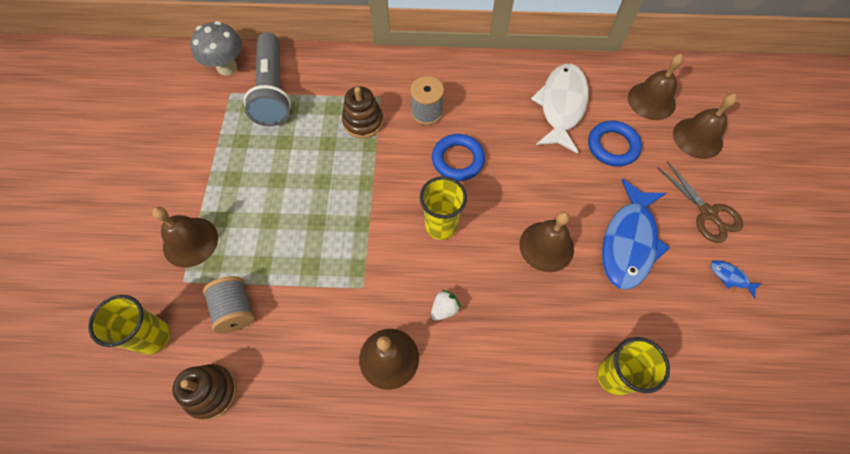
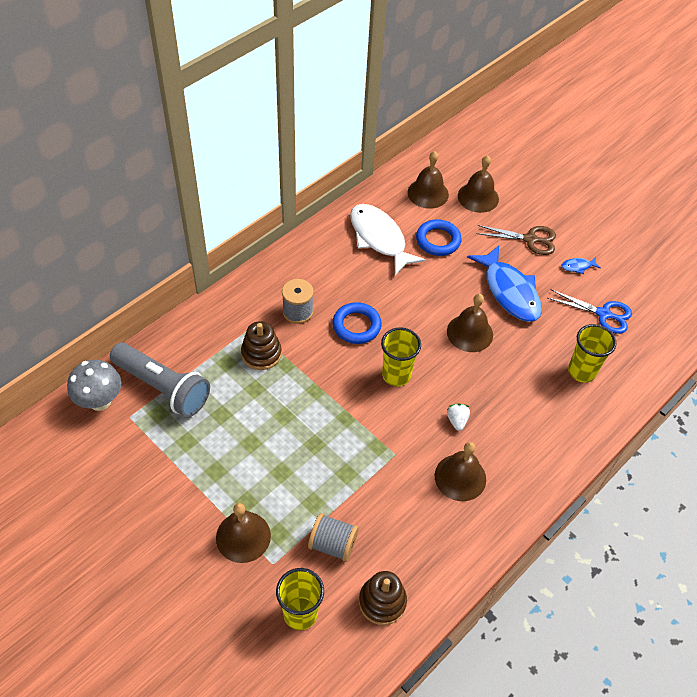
camera: 50 degrees left, 10 degrees down
(705, 344) = (603, 314): none -> blue scissors

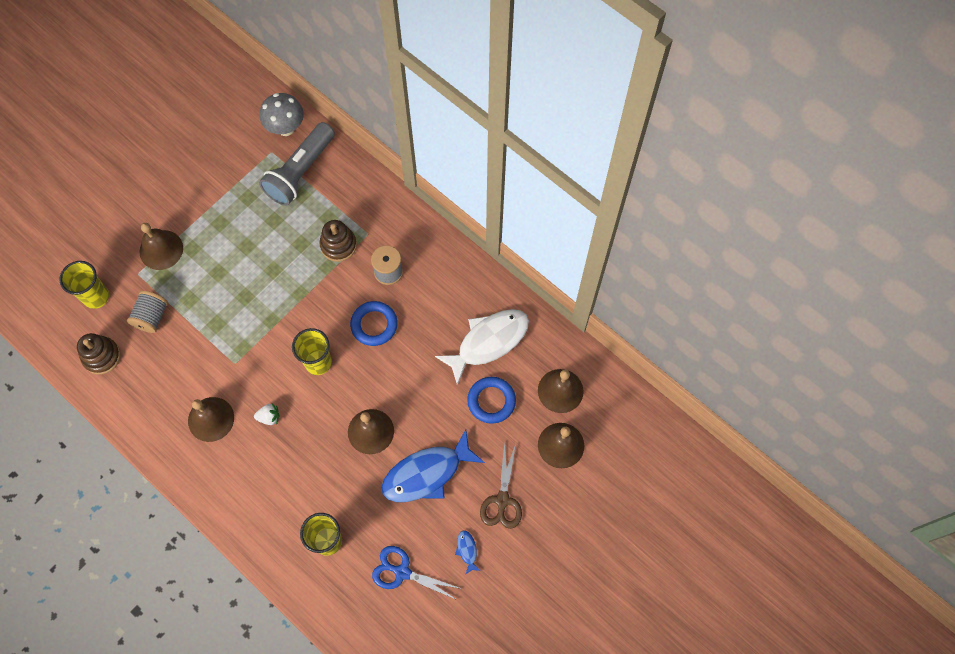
camera: 90 degrees right, 15 degrees up
(603, 314) = (402, 572): blue scissors -> blue scissors turned 90 degrees clockwise

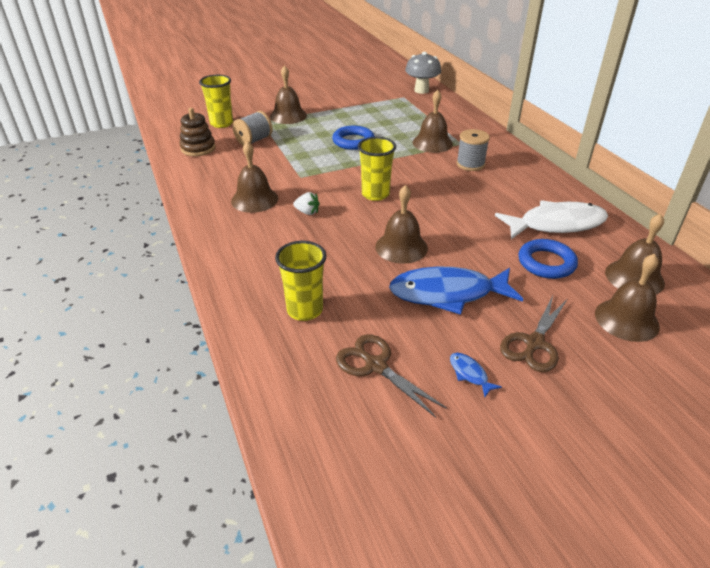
camera: 25 degrees right, 30 degrees down
(300, 172) = (421, 108): grey flashlight -> none
(338, 245) = (432, 143): brown stacking toy -> brown bell
(374, 325) = (441, 187): blue ring -> blue ring (353, 141)
(402, 572) = (375, 365): blue scissors -> brown scissors
(467, 550) = (469, 374): blue fish -> blue fish turned 45 degrees counterclockwise

